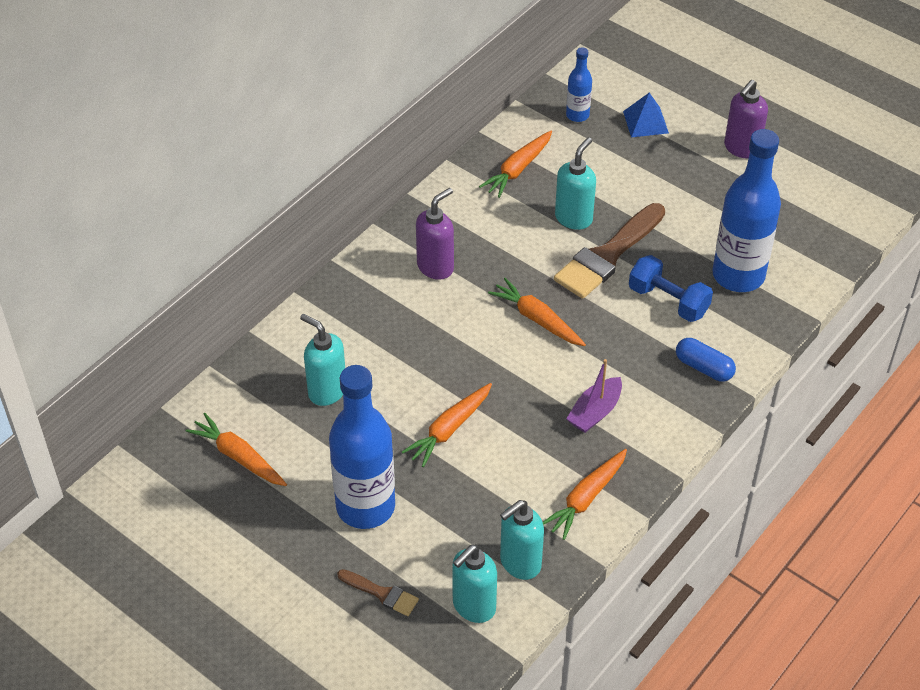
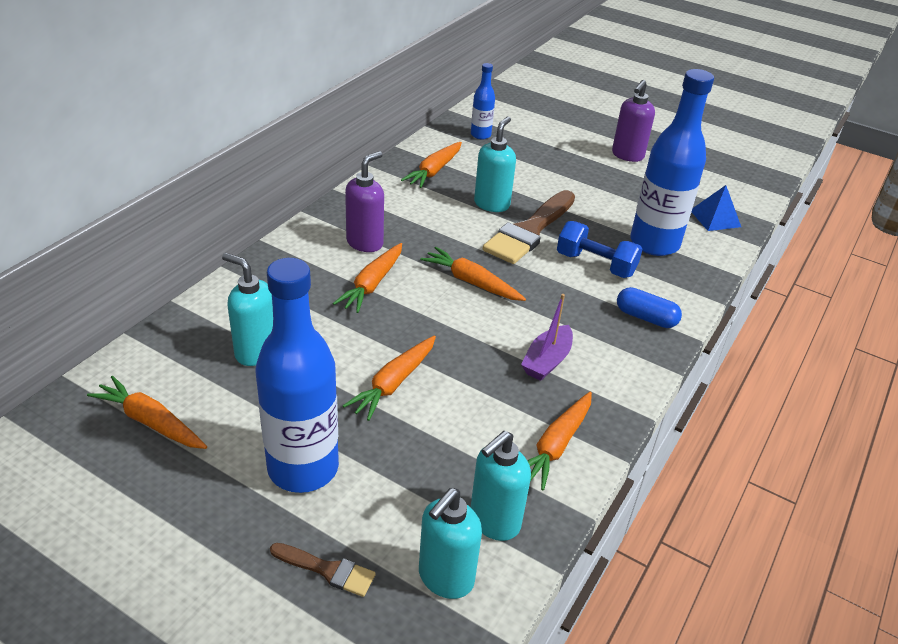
camera: 10 degrees left, 10 degrees down
(439, 318) = (372, 284): none -> orange carrot
(645, 122) = (540, 139): blue pyramid -> blue pyramid (715, 218)

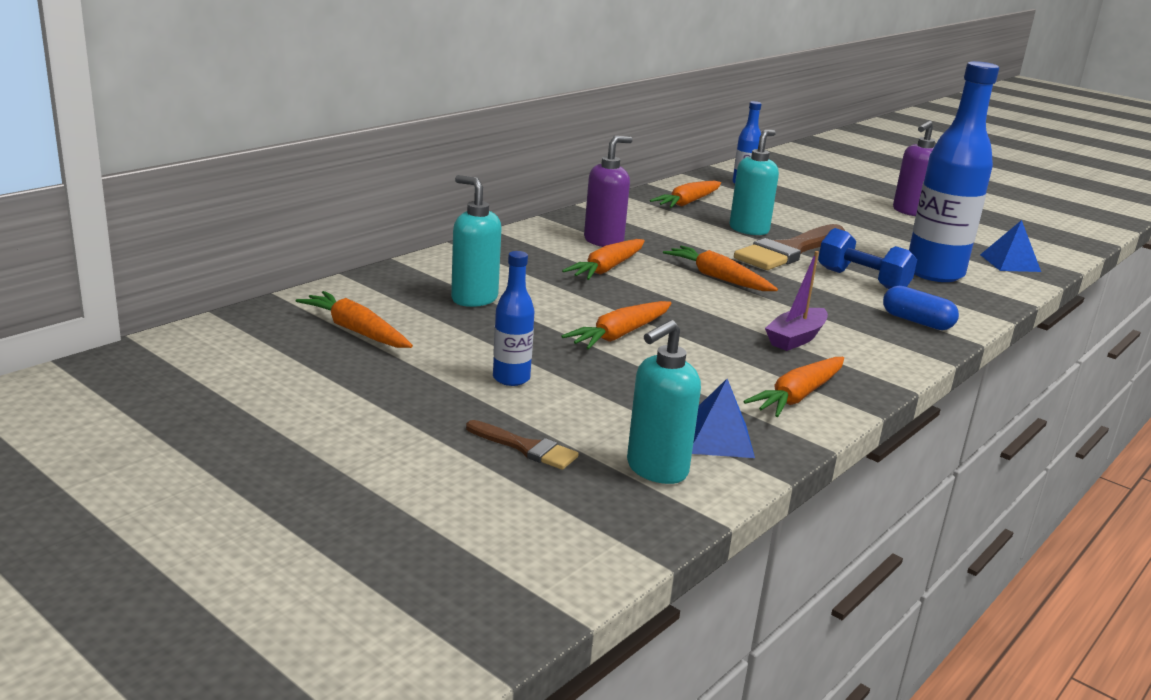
camera: 10 degrees right, 15 degrees down
(303, 468) = (511, 378): blue bottle -> blue bottle, size x0.48
(494, 522) = (717, 439): turquoise soap dispenser -> blue pyramid

